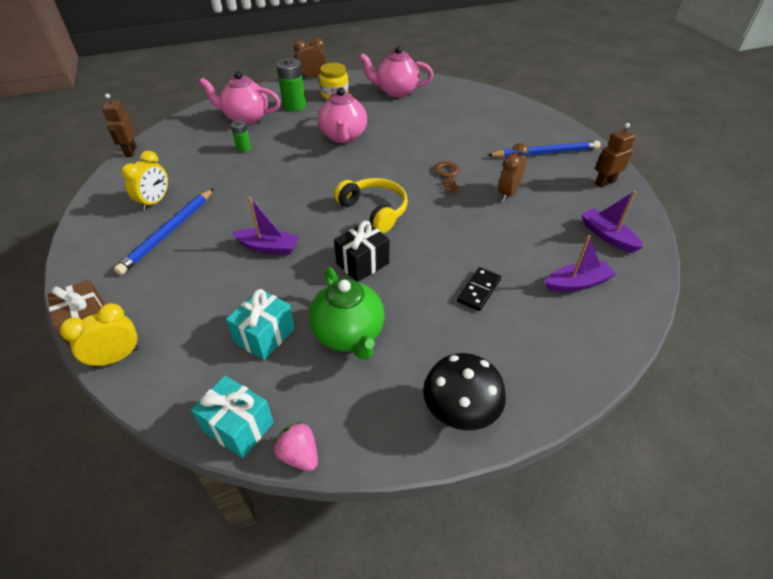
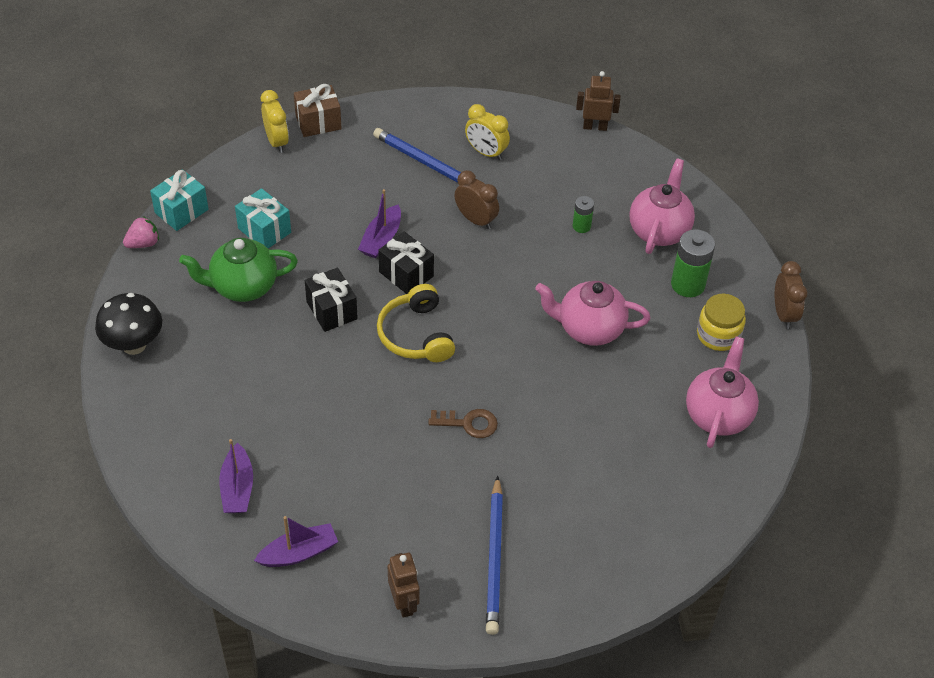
camera: 100 degrees right, 5 degrees up
(309, 226) = (406, 274): none -> black gift
(374, 211) = (416, 335): yellow headphones -> yellow headphones turned 105 degrees clockwise
(478, 290) = (259, 397): black domino -> none
(508, 193) = (412, 478): brown clock -> brown clock (476, 220)

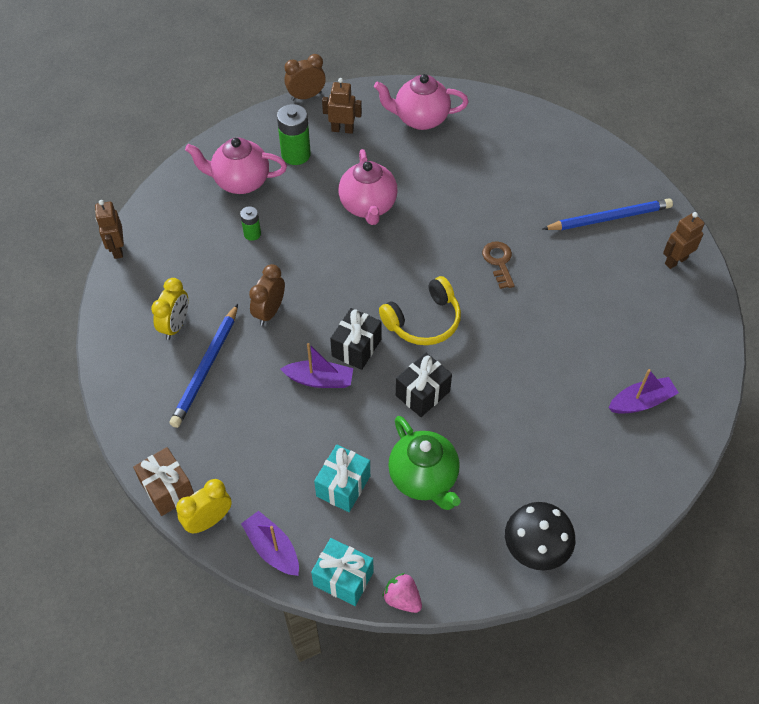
camera: 105 degrees left, 5 degrees up
(299, 553) = (674, 338): purple boat -> purple boat (272, 548)
(718, 335) = (342, 129): yellow jar -> brown robot

